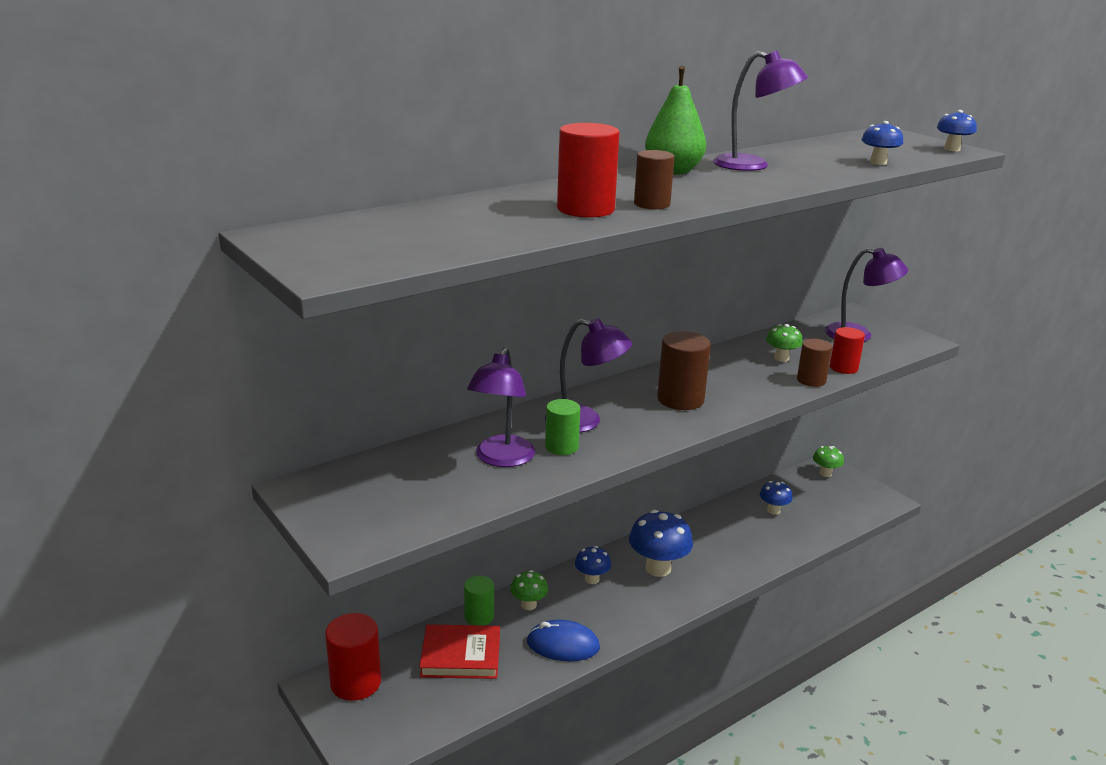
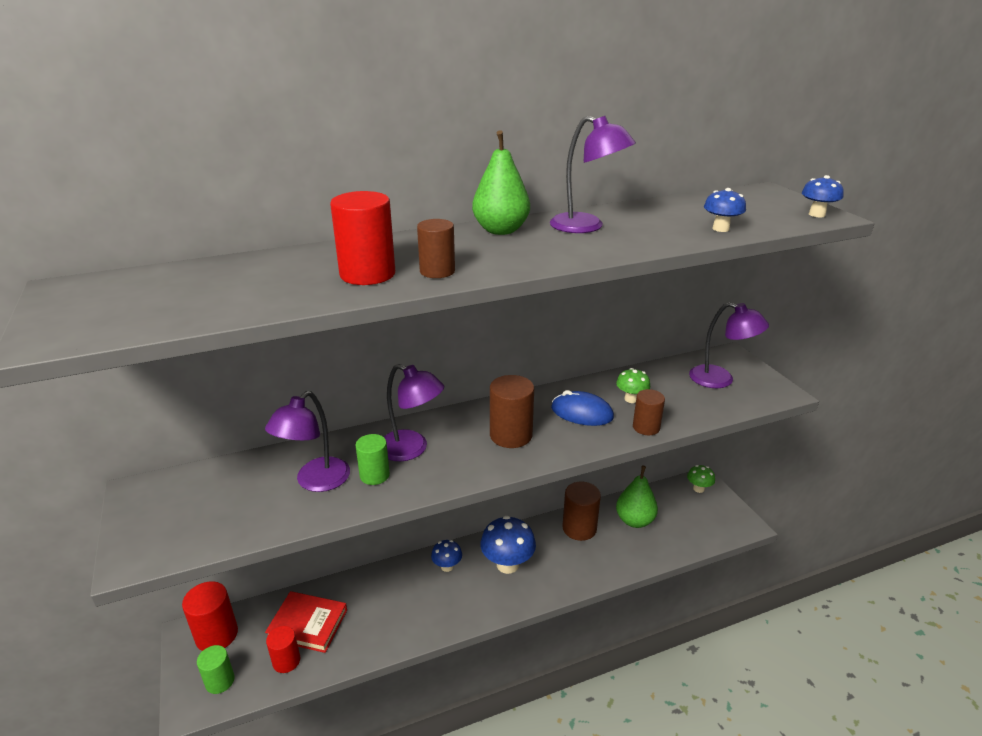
camera: 15 degrees right, 5 degrees up
(479, 616) = (340, 588): green cylinder -> green cylinder (220, 681)
(528, 605) = (384, 583): green mushroom -> none
(563, 645) = (393, 629): blue mouse -> blue mouse (582, 412)
(718, 525) = (579, 528): none -> brown cylinder
(773, 510) = (634, 520): blue mushroom -> green pear
(843, 368) = (685, 416): red cylinder -> red cylinder (286, 661)

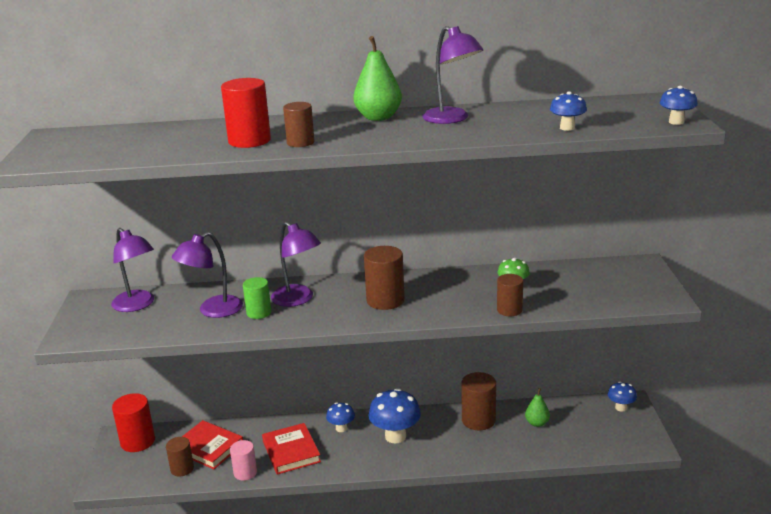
camera: 20 degrees right, 5 degrees down
(220, 681) = (128, 472): green cylinder -> none
(286, 661) = (182, 469): red cylinder -> brown cylinder
(364, 648) = (245, 473): none -> pink cylinder
(405, 608) = (291, 452): none -> red book
(582, 412) = (459, 292): blue mouse -> none
(634, 520) = (537, 423): green pear -> green pear, size x0.60
(698, 489) = (621, 408): green mushroom -> blue mushroom
(720, 379) = (614, 282): purple lamp -> purple lamp (137, 305)

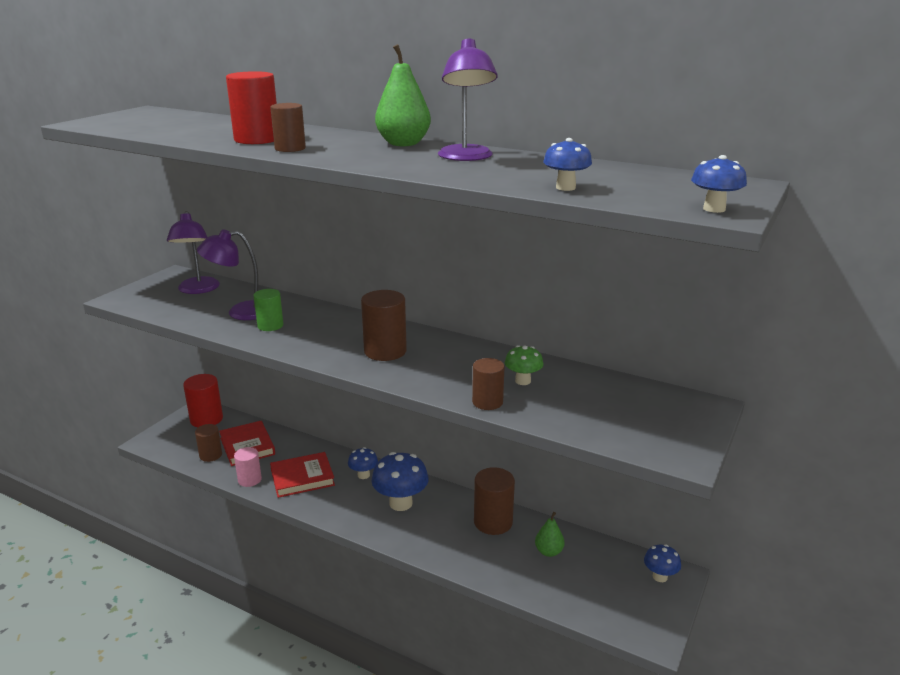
camera: 30 degrees right, 0 degrees up
(291, 452) = (302, 478): red book -> red book turned 60 degrees clockwise
(298, 299) = (315, 325): purple lamp -> none

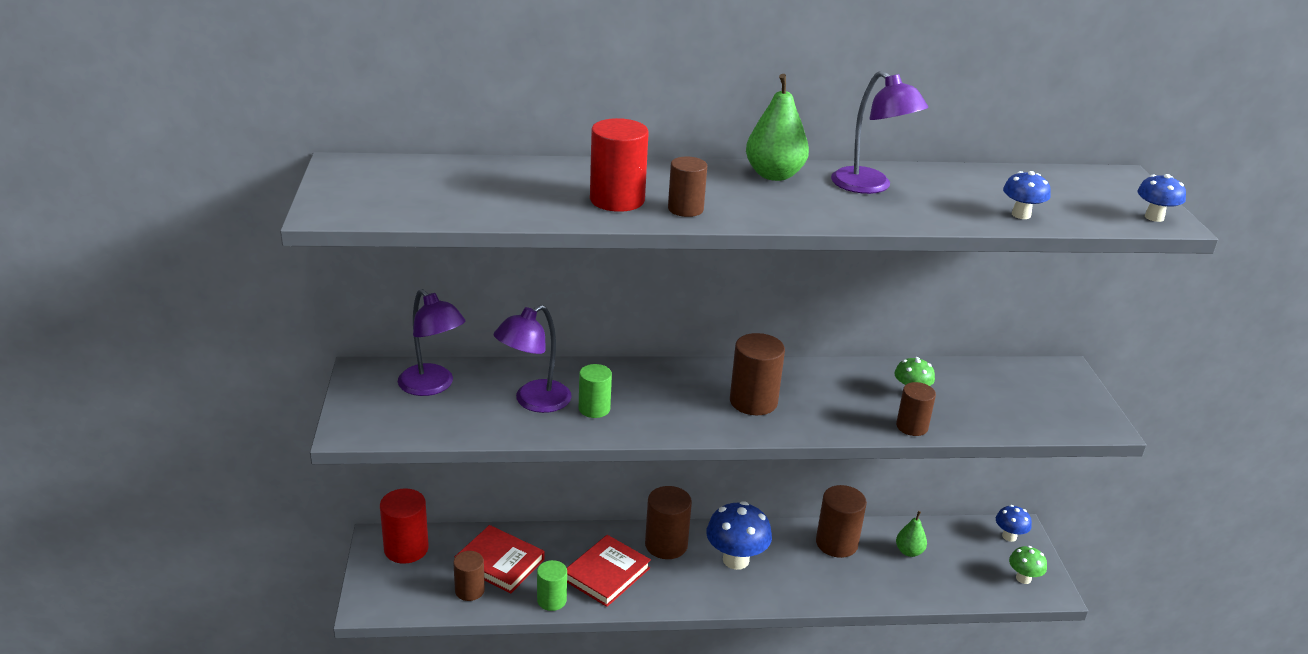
camera: 35 degrees left, 5 degrees up
(249, 480) = (551, 600): pink cylinder -> green cylinder
(363, 475) = (666, 545): blue mushroom -> brown cylinder
(636, 615) = (1023, 578): none -> green mushroom

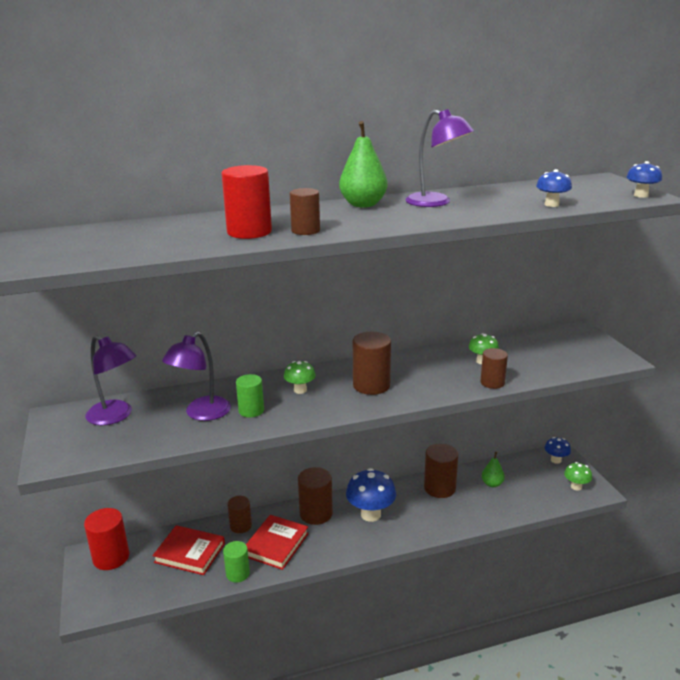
camera: 10 degrees left, 5 degrees down
(469, 590) = (169, 580): brown cylinder -> brown cylinder (240, 526)
(661, 392) = (300, 390): none -> green mushroom

